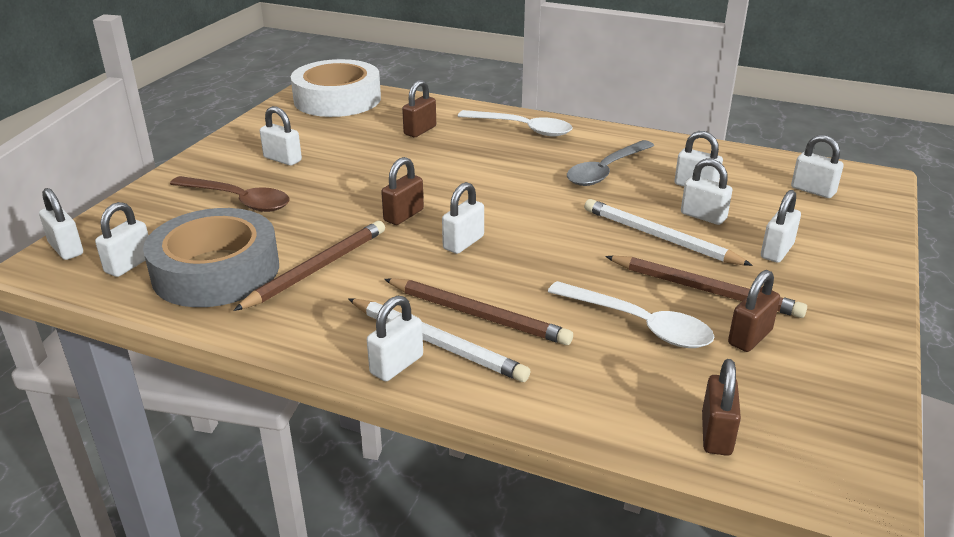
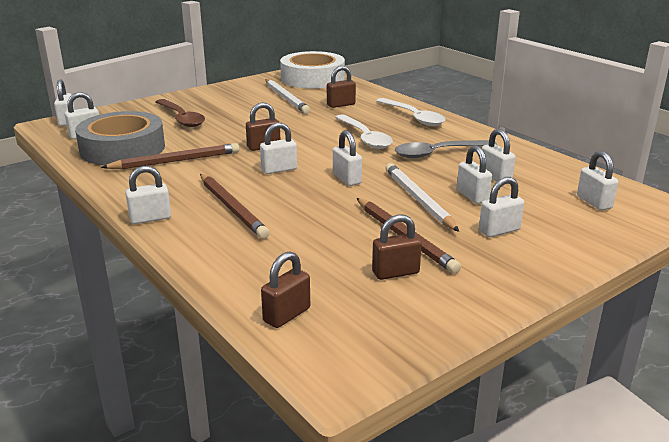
camera: 30 degrees right, 5 degrees down
(282, 159) = (235, 103): white padlock -> white padlock (347, 179)
(437, 343) = (188, 215): white pencil -> white pencil (286, 98)
(639, 324) = (327, 242): white spoon -> white spoon (365, 138)

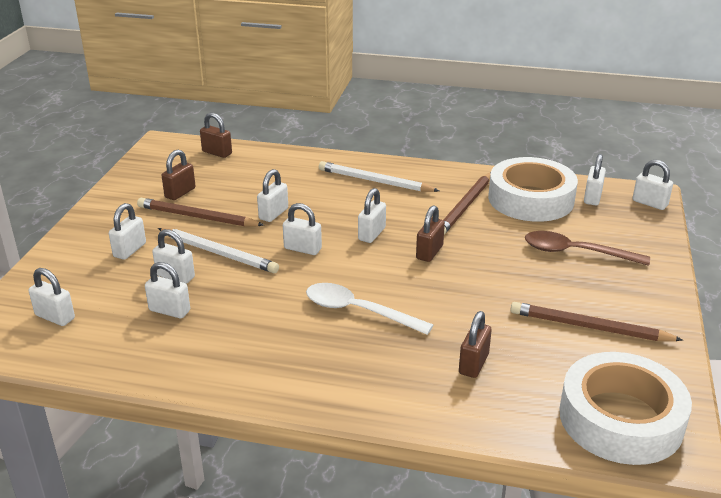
camera: 140 degrees right, 5 degrees up
(122, 148) = (530, 199): grey tape -> white tape
(150, 218) = (382, 164): white padlock -> white padlock (273, 214)
(232, 208) = (346, 190): brown pencil -> brown pencil (589, 327)
(286, 98) = (555, 343): white pencil -> white pencil (375, 181)
(287, 315) = (217, 153): brown padlock -> brown padlock turned 60 degrees counterclockwise
(413, 117) = (353, 382): white spoon -> none
(438, 153) = (256, 321): grey spoon -> none

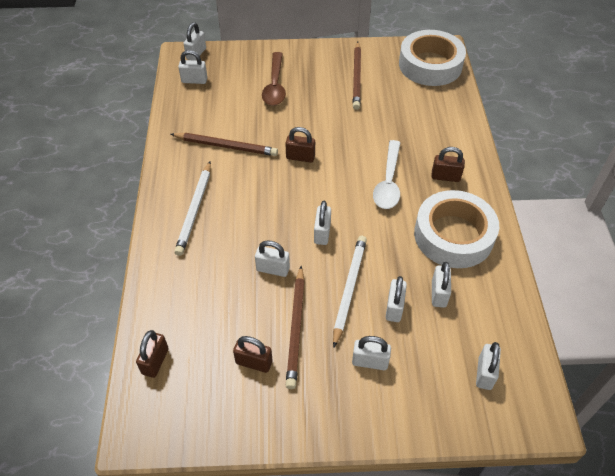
camera: 105 degrees left, 20 degrees up
(372, 234) = (285, 194): white padlock -> none
(473, 364) = (415, 121): brown padlock -> brown padlock (445, 177)
(530, 199) = (204, 111): white tape -> white tape (453, 235)

